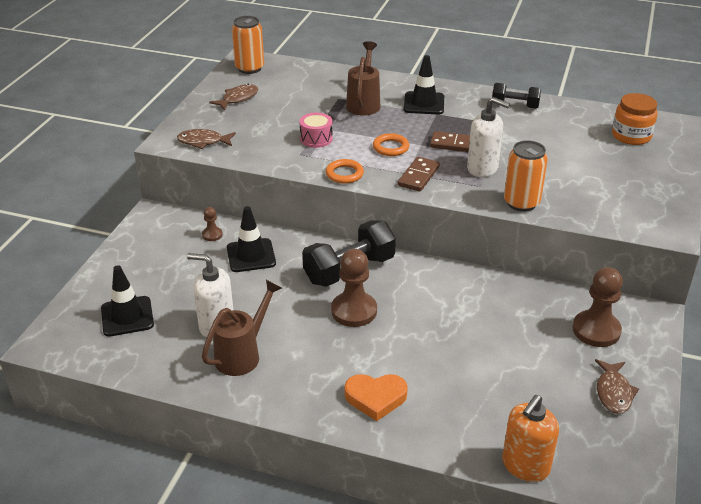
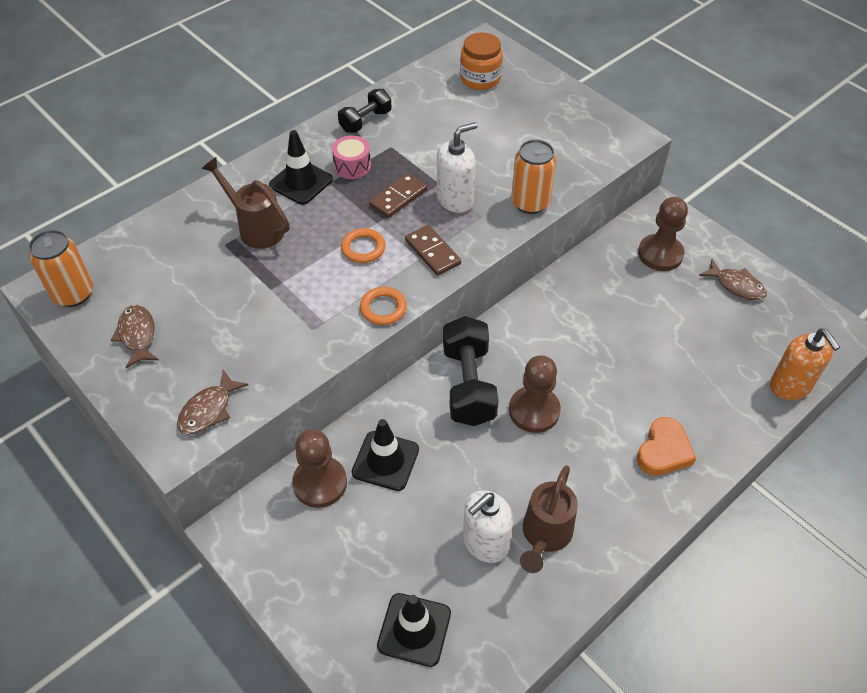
camera: 60 degrees left, 15 degrees up
(212, 235) = (320, 483): brown pawn -> brown pawn, size x2.04
(243, 354) = (544, 536): brown watering can -> brown watering can turned 135 degrees counterclockwise
(316, 139) = (293, 301): pink drum -> pink drum (352, 166)

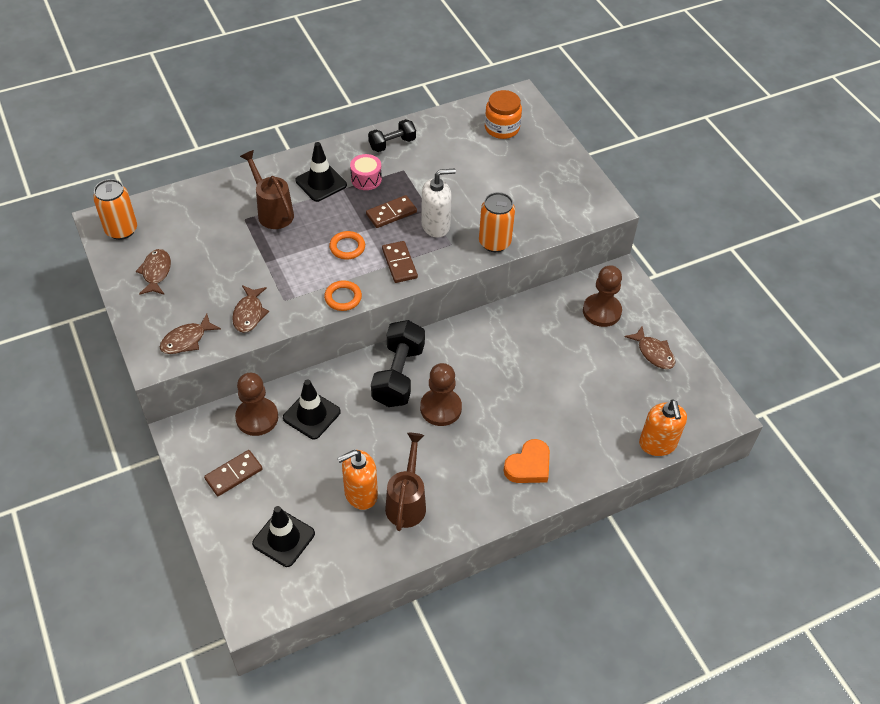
camera: 15 degrees right, 0 degrees up
(276, 356) = (249, 314): none -> brown fish
(318, 564) = (234, 474): none -> brown domino
(485, 543) = (360, 494): white soap dispenser -> orange soap dispenser
(544, 536) = (407, 502): brown watering can -> brown watering can turned 150 degrees clockwise

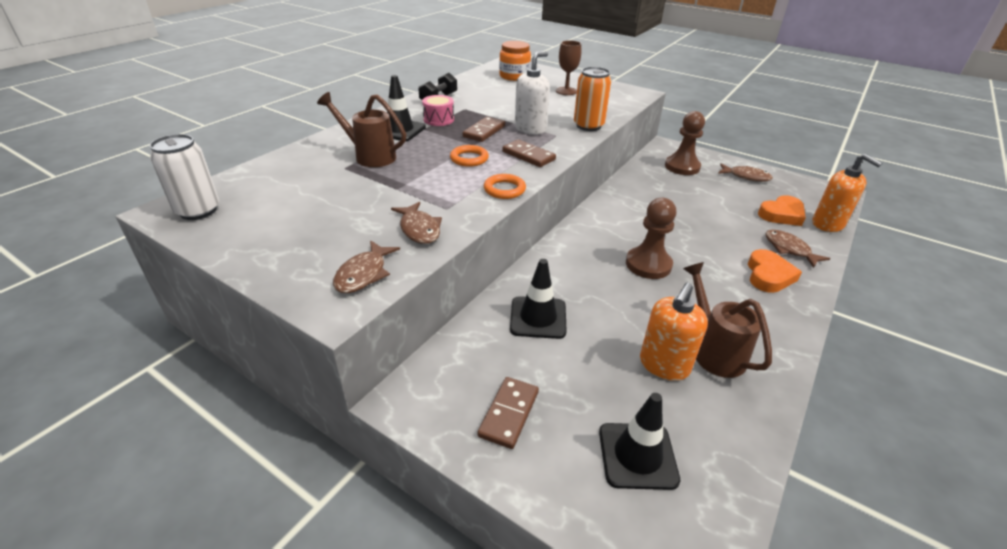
camera: 30 degrees left, 15 degrees down
(121, 230) = (198, 211): orange can -> white can
(156, 272) = (272, 231): brown fish -> brown fish (789, 249)
(257, 418) = (482, 344): brown pawn -> none
(398, 375) = (584, 255): black dumbbell -> none
(530, 176) = (566, 91): none -> brown goblet
(627, 413) = (782, 214): none -> orange heart

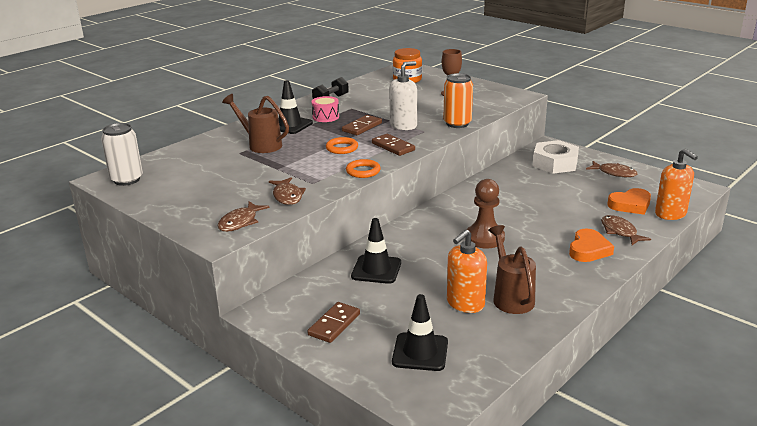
camera: 10 degrees right, 10 degrees down
(682, 167) = (555, 163): brown pawn -> white nut

